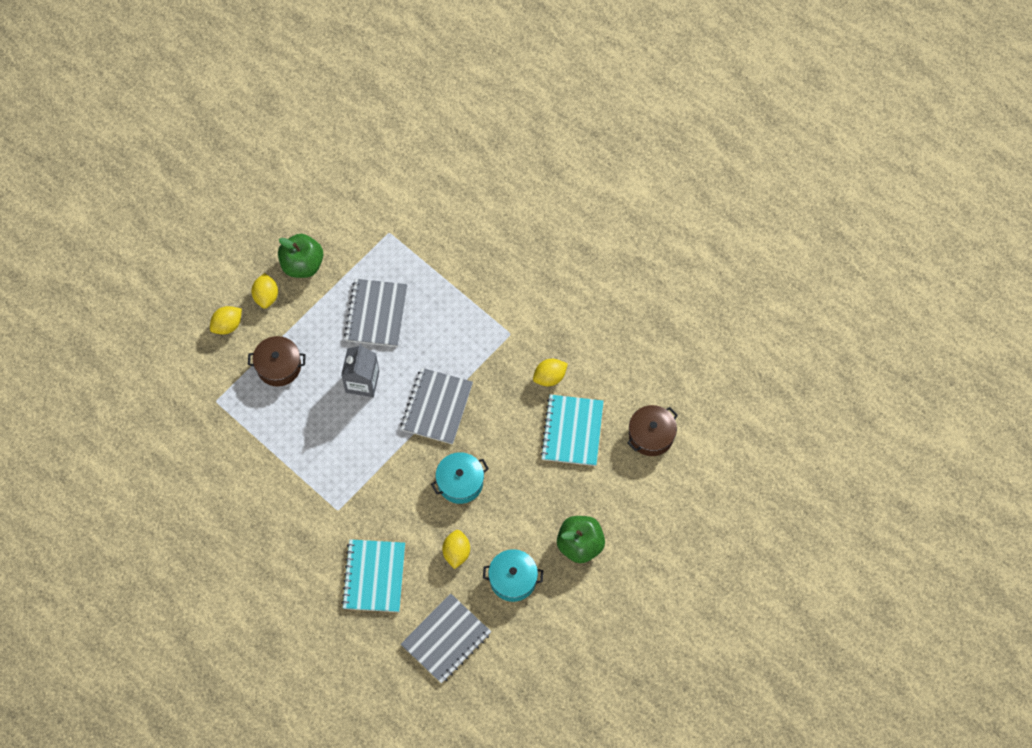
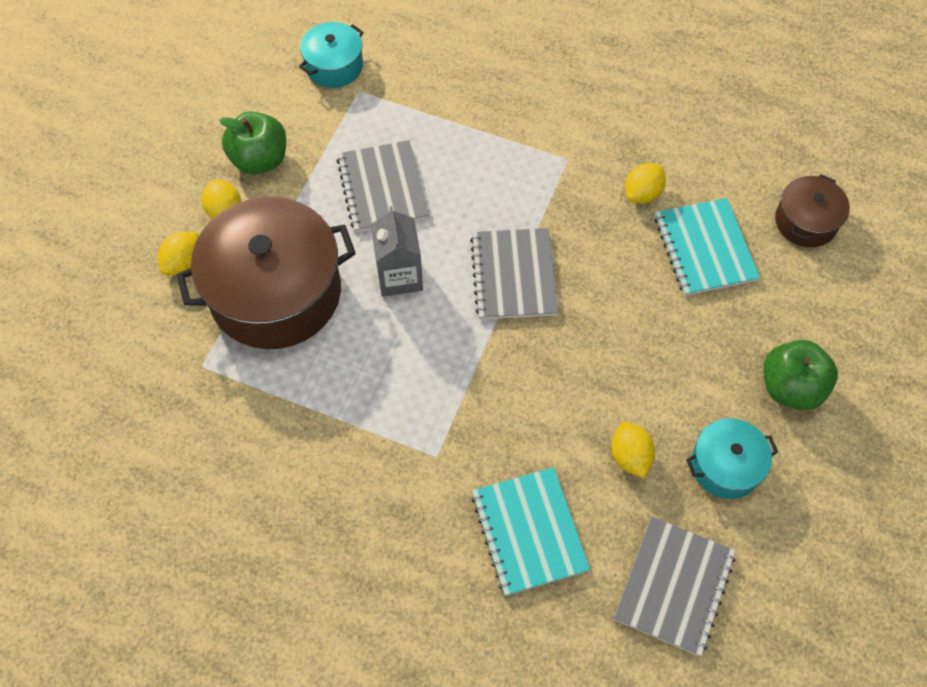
camera: 20 degrees left, 5 degrees down
(279, 366) = (275, 292): brown pot -> brown pot, size x2.03
(460, 482) = (590, 361): turquoise pot -> turquoise pot (334, 66)

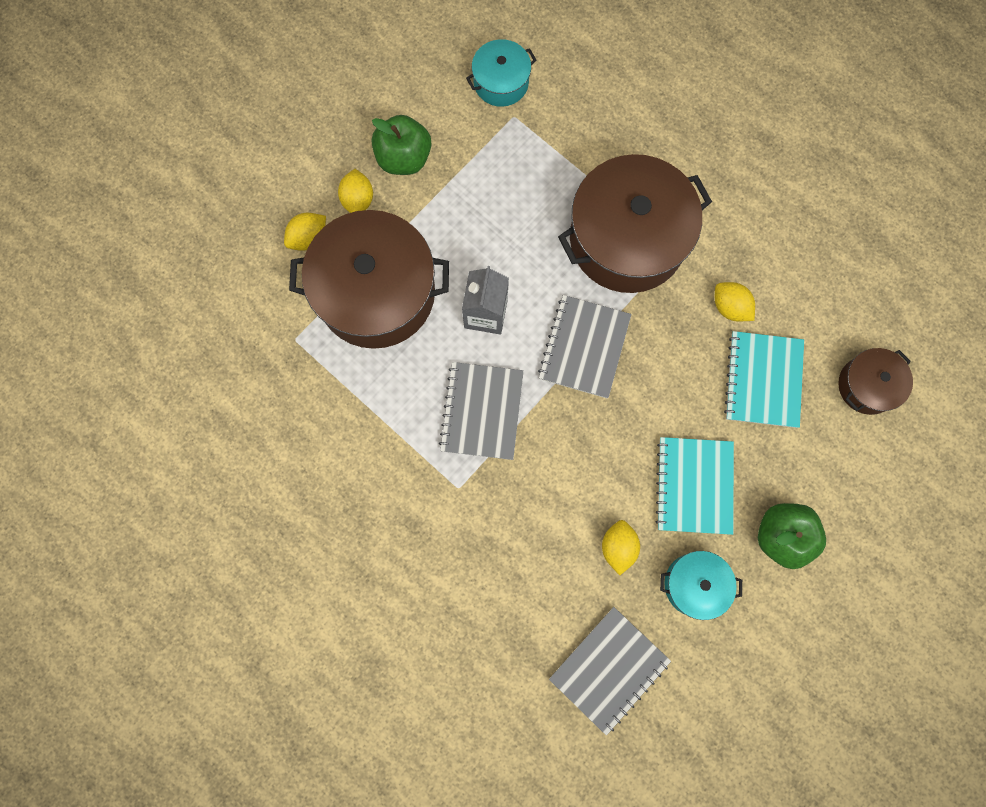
camera: 20 degrees right, 15 degrees up
(382, 188) = (501, 223): grey notebook -> grey notebook (482, 411)
(515, 164) = (627, 239): none -> brown pot
(529, 532) = (509, 581): turquoise notebook -> turquoise notebook (694, 486)
(642, 194) = (730, 307): yellow lemon -> yellow lemon turned 75 degrees clockwise

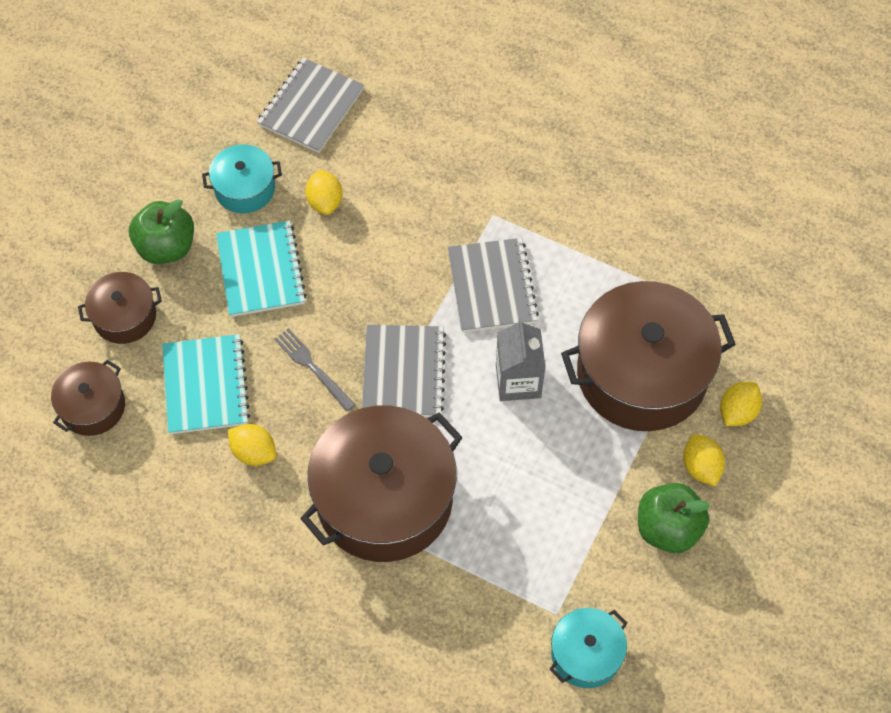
camera: 165 degrees right, 15 degrees down
(664, 373) = (313, 367): none -> grey fork
(829, 470) = (124, 316): none -> brown pot

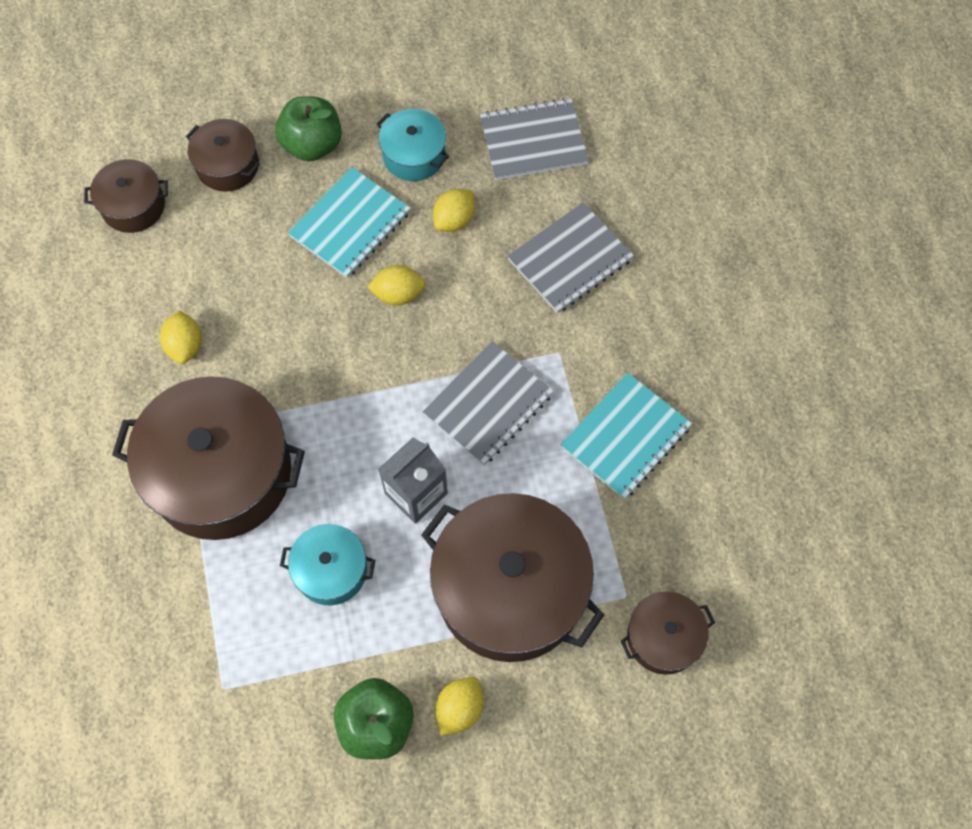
camera: 50 degrees right, 5 degrees up
(206, 385) = (215, 267): turquoise notebook -> turquoise notebook (625, 437)
(313, 367) = (295, 329): grey fork -> none
(403, 372) = (348, 399): grey notebook -> grey notebook (570, 260)
(586, 654) = (203, 741): turquoise pot -> turquoise pot (331, 570)
(737, 412) = (542, 700): yellow lemon -> yellow lemon (398, 294)
(754, 307) = (663, 637): none -> brown pot

